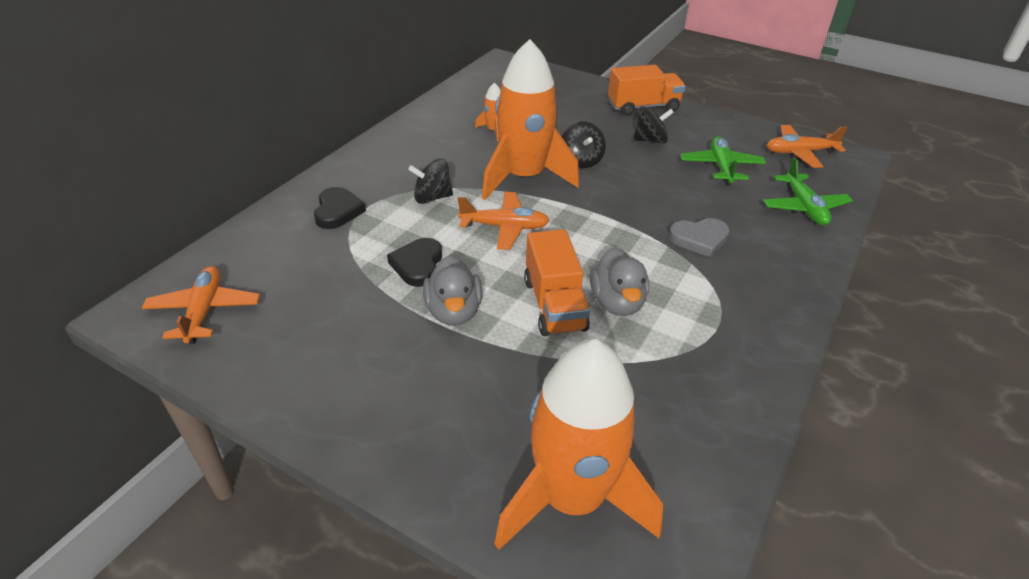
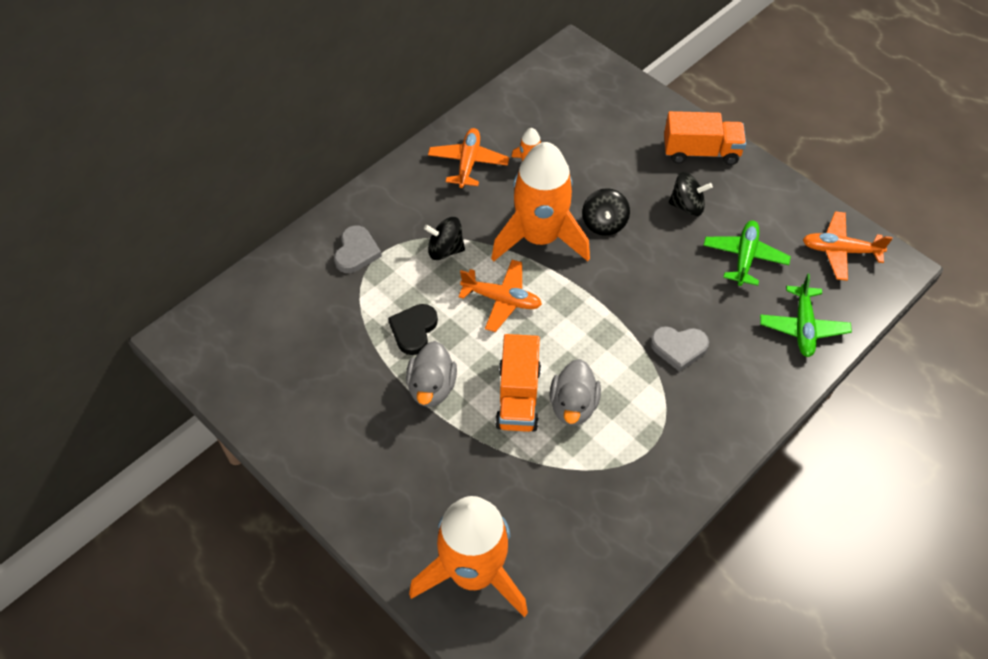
camera: 15 degrees right, 15 degrees up
(204, 311) = (233, 347): orange plane -> orange plane (468, 163)
(337, 211) = (356, 252): black heart -> grey heart

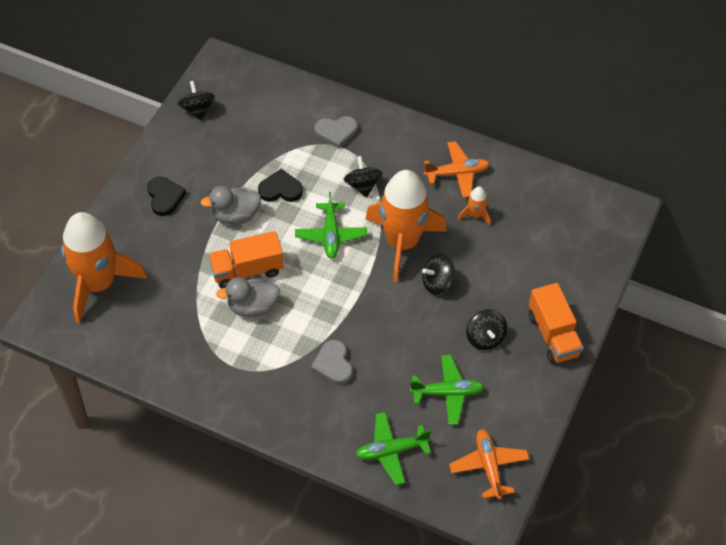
camera: 70 degrees right, 0 degrees up
(243, 385) = (197, 110): none -> black spinning top
(367, 459) = (165, 197): none -> black heart
(502, 300) = (331, 235): orange plane -> green plane

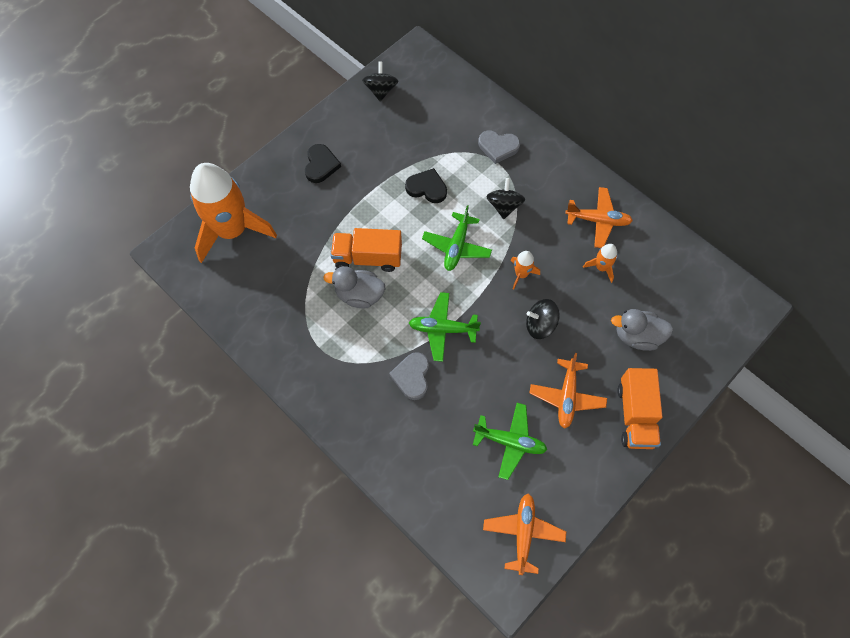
camera: 20 degrees right, 10 degrees up
(235, 215) = (377, 201): grey duck -> grey duck (637, 336)
(391, 451) = (434, 484): green plane -> green plane (442, 329)
(402, 242) = (521, 274): orange rocket -> orange rocket, size x0.40
(485, 338) = (566, 396): black spinning top -> orange plane

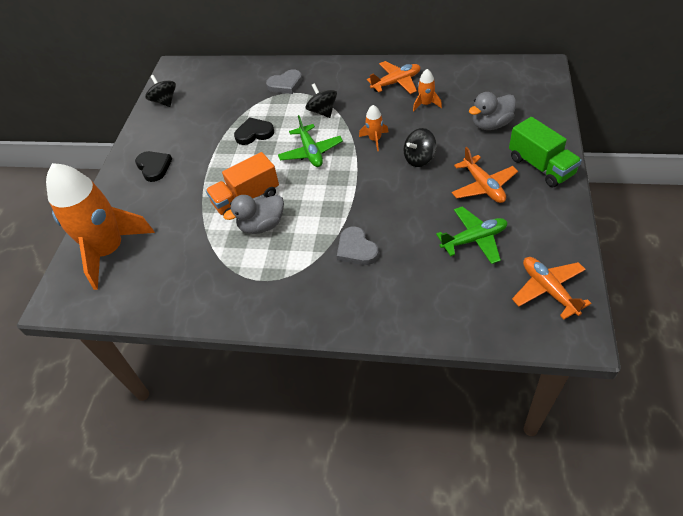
camera: 30 degrees left, 15 degrees down
(442, 329) = (350, 205): green plane -> none
(635, 415) = (540, 166): orange truck -> green truck

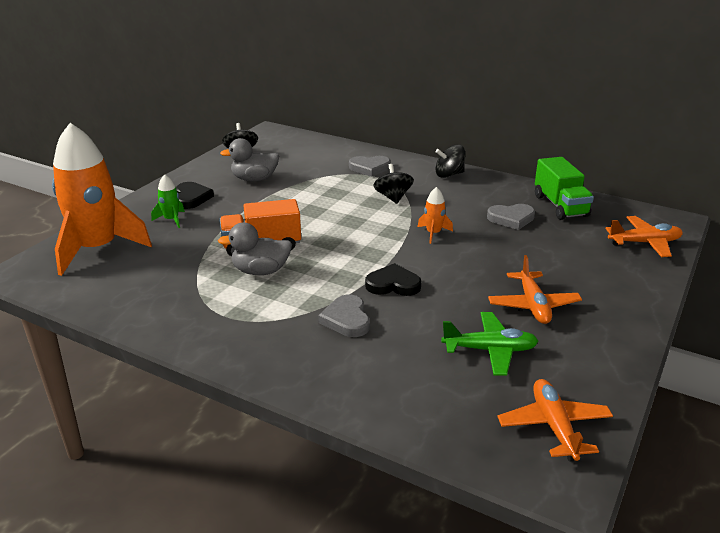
camera: 15 degrees right, 20 degrees down
(152, 197) = (171, 220): none -> green rocket
(254, 133) = (309, 197): black heart -> black heart (393, 284)
(311, 152) = (356, 226): green plane -> none
(396, 82) = (490, 194): orange plane -> orange plane (644, 243)
(419, 159) = (473, 262): black spinning top -> black spinning top (449, 174)
(426, 104) = (511, 219): orange rocket -> grey heart
(491, 124) = (577, 254): grey duck -> grey duck (254, 179)
(540, 166) = (616, 306): green truck -> green truck (560, 206)

